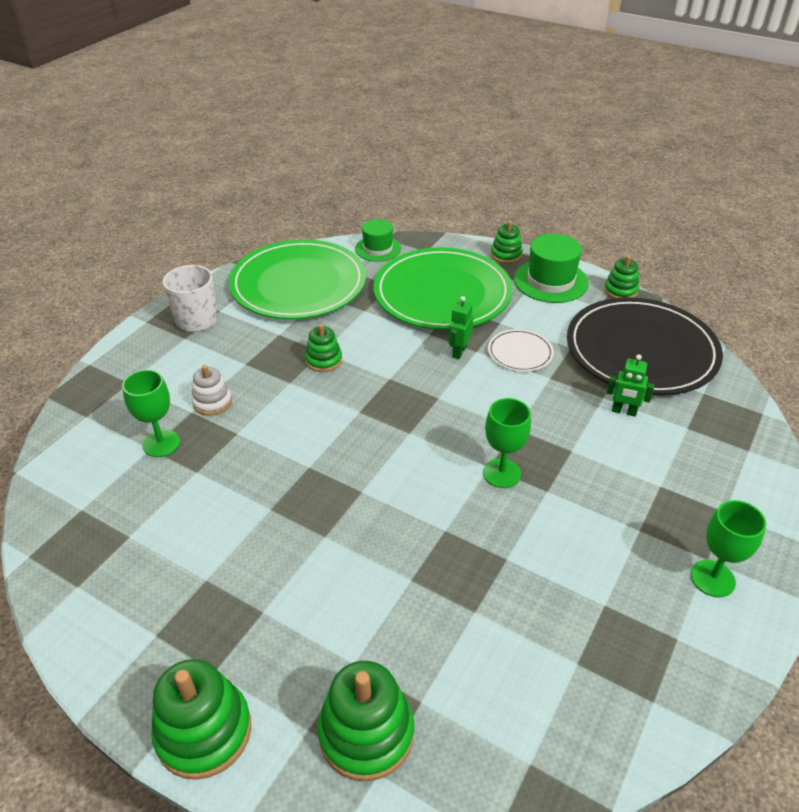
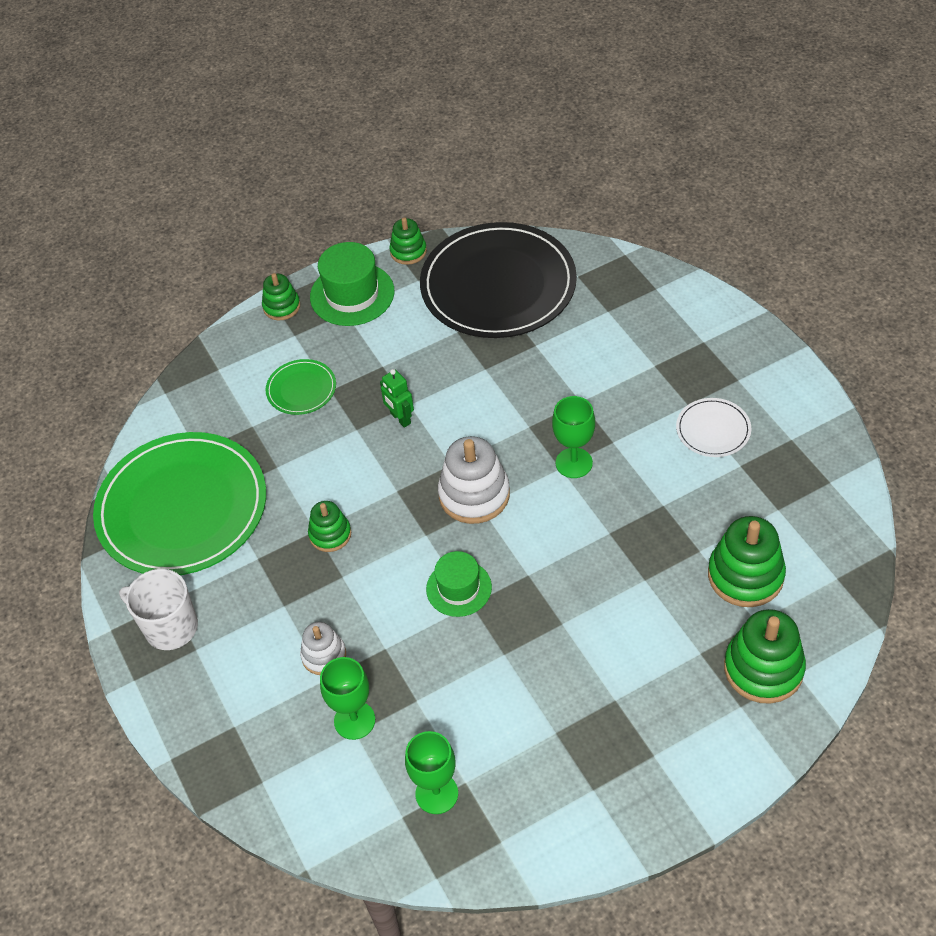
camera: 55 degrees left, 10 degrees up
(204, 731) = (705, 779): green stacking toy -> green stacking toy (745, 575)
(378, 249) = (177, 409): green hat -> green hat (459, 588)
(419, 423) = (474, 495): none -> white stacking toy
(442, 293) = (301, 389): green plate -> green plate, size x0.43
(520, 353) = (436, 373): white plate -> white plate (713, 430)
(624, 411) = (561, 341): green robot -> none
(712, 578) = (756, 387): green goblet -> green goblet (436, 793)

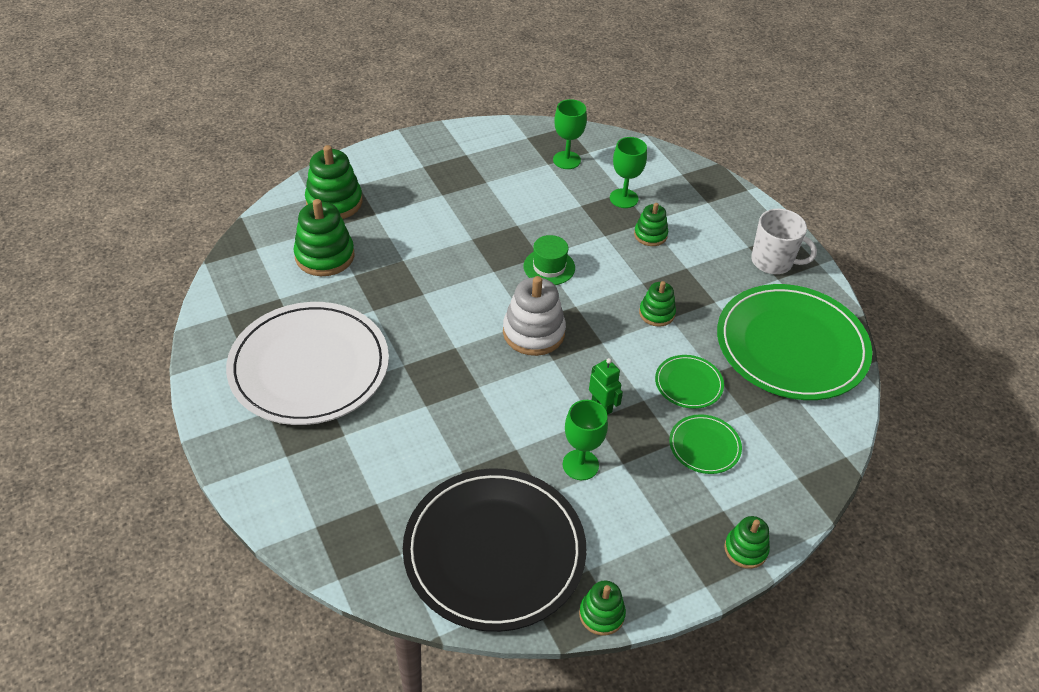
camera: 175 degrees right, 5 degrees down
(306, 451) = (688, 384): none -> green plate
(324, 655) = (650, 235): white stacking toy -> green stacking toy
(352, 294) = (665, 557): green hat -> none
(574, 463) = (442, 350): green goblet -> green goblet (580, 465)
(713, 430) = (309, 367): white plate -> white plate, size x2.31

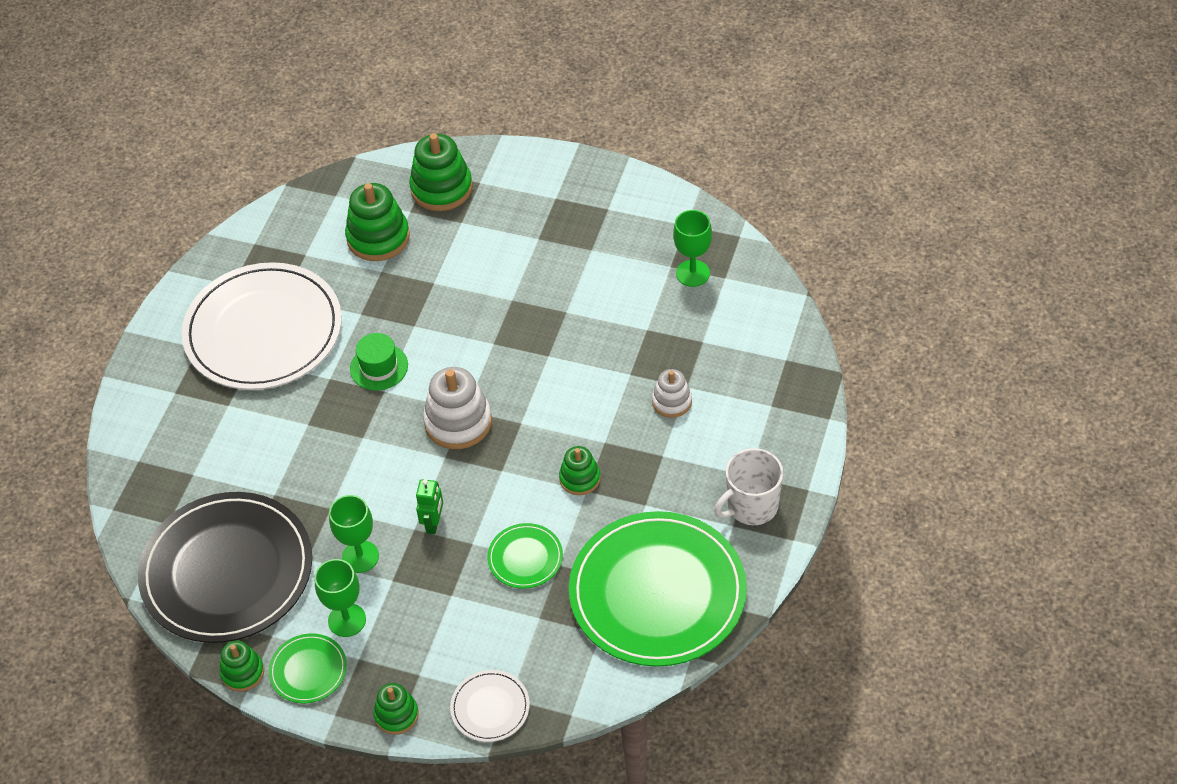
camera: 50 degrees right, 5 degrees up
(549, 267) = (543, 371): green hat -> green hat (379, 367)
(623, 198) = (695, 348): green goblet -> green goblet (347, 620)
(650, 235) = (672, 401): green stacking toy -> white stacking toy
(704, 446) = (470, 616): green plate -> green plate (308, 670)
(773, 261) = (751, 506): white mug -> white mug turned 75 degrees clockwise
(795, 493) = (490, 707): none -> white plate

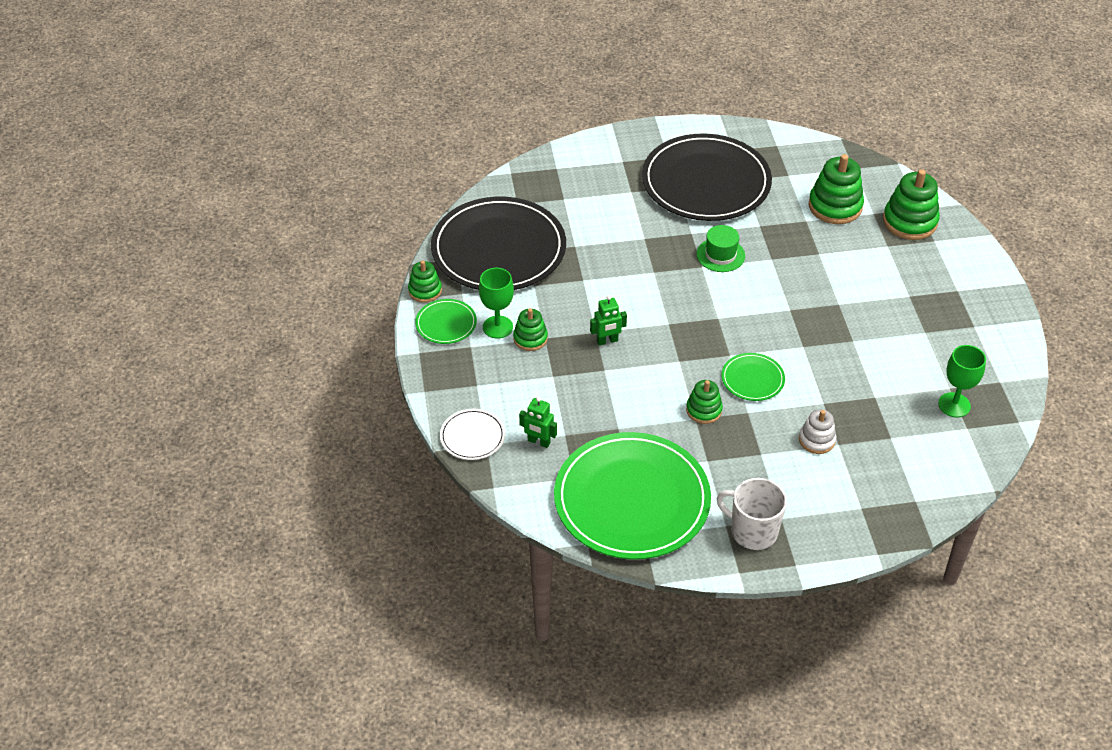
camera: 60 degrees right, 5 degrees down
(263, 331) = (706, 182): white plate -> black plate
(360, 556) = (553, 312): green goblet -> none
(396, 715) = (437, 386): green stacking toy -> green stacking toy (530, 338)
(458, 422) = (704, 318): white stacking toy -> none
(525, 558) = (611, 405): green plate -> green plate (752, 379)
(534, 646) = (538, 442): none -> green robot

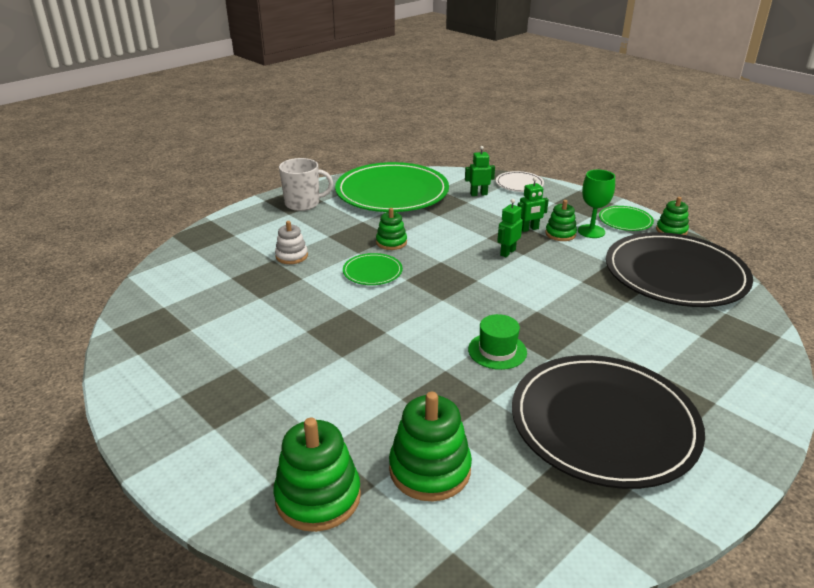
camera: 145 degrees right, 15 degrees down
(551, 360) = (529, 229): none -> green robot
(954, 405) = (181, 318): green goblet -> none

